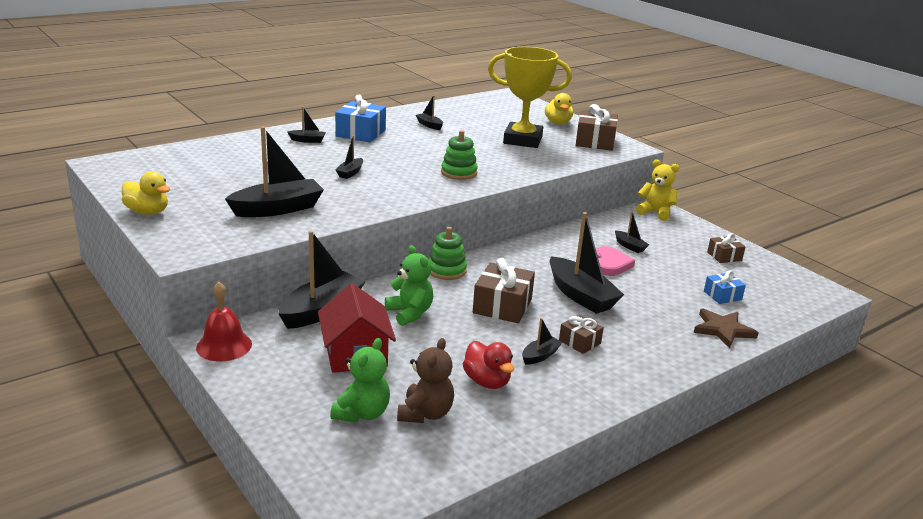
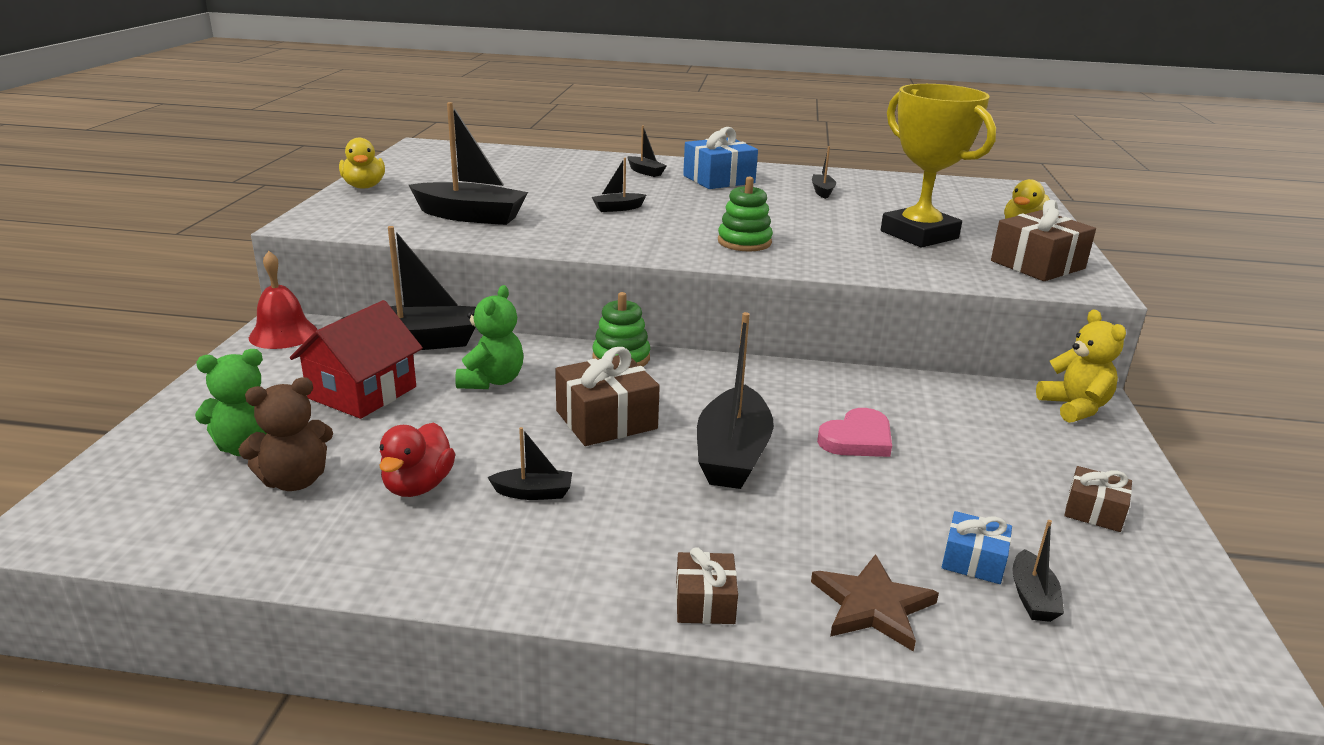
camera: 45 degrees right, 0 degrees up
(579, 342) = (615, 504): brown gift -> brown gift (705, 602)
(629, 246) = (936, 430): black boat -> black boat (1032, 597)

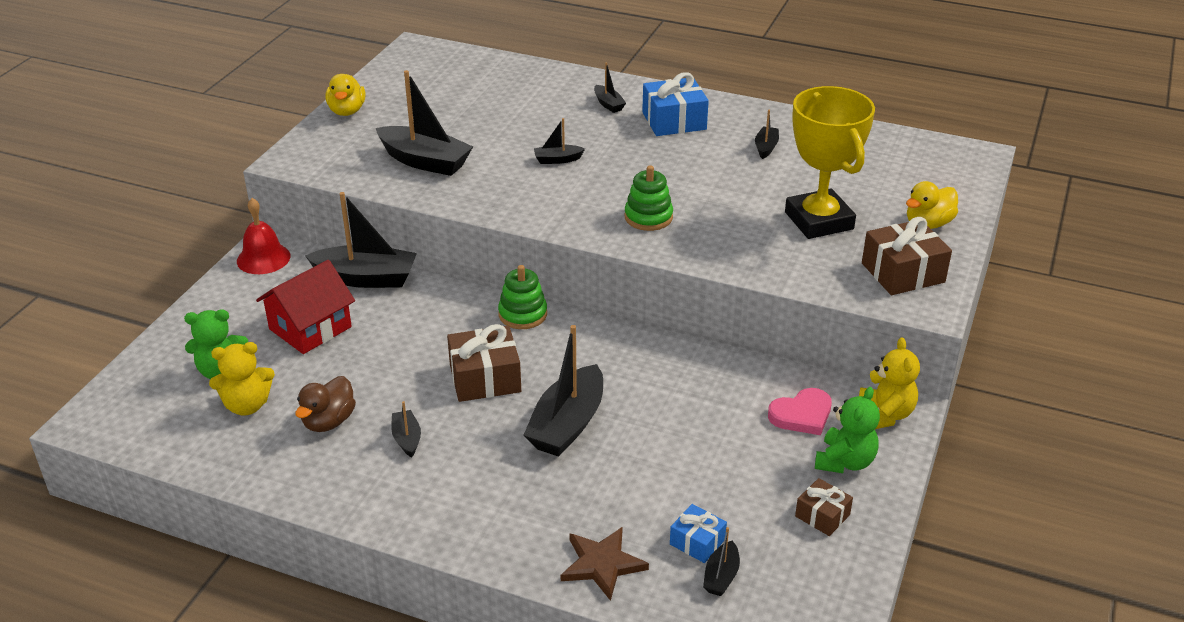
camera: 15 degrees right, 10 degrees up
(295, 481) = (247, 405): brown teddy bear -> yellow teddy bear
(418, 486) = (329, 421): red duck -> brown duck
(492, 381) = (411, 327): green teddy bear -> green teddy bear (845, 462)
(533, 493) = (407, 439): black boat -> black boat turned 120 degrees counterclockwise
(705, 602) = (489, 543): brown gift -> none
(857, 439) = (675, 422): pink heart -> pink heart (802, 415)

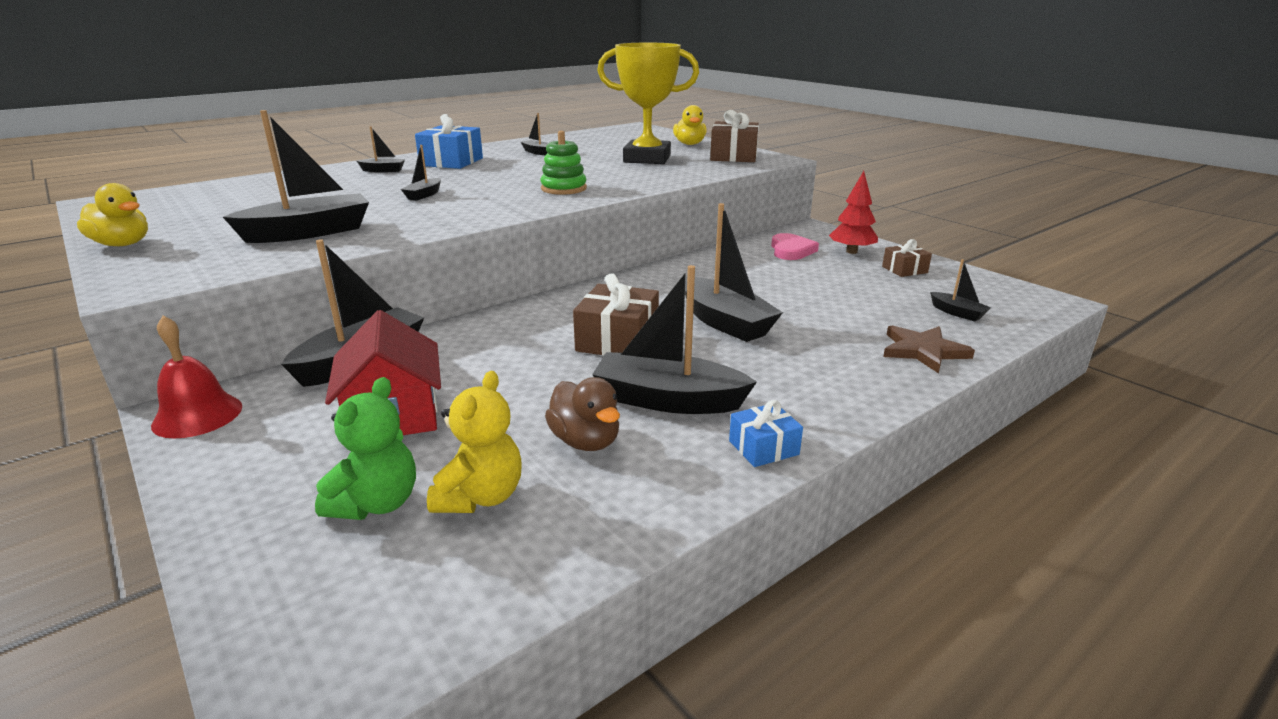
camera: 60 degrees left, 10 degrees down
(407, 439) = (668, 400): black boat -> black boat, size x2.08
(523, 314) = (547, 304): green stacking toy -> none
(697, 542) = (912, 311): blue gift -> blue gift (763, 448)
(845, 462) = (851, 252): green teddy bear -> red tree
(885, 415) = (812, 232): yellow teddy bear -> none

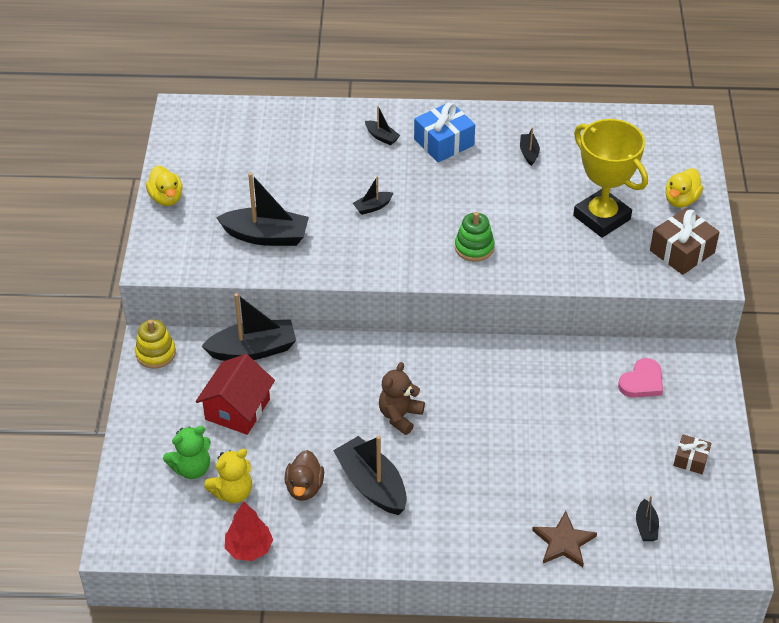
camera: 40 degrees right, 20 degrees up
(197, 415) = (155, 353): red bell -> yellow stacking toy
(617, 340) = (400, 416): brown gift -> brown teddy bear
(724, 322) = (482, 438): black boat -> none
(763, 448) = (378, 547): blue gift -> none
(851, 252) = (687, 412): red tree -> red tree (249, 548)

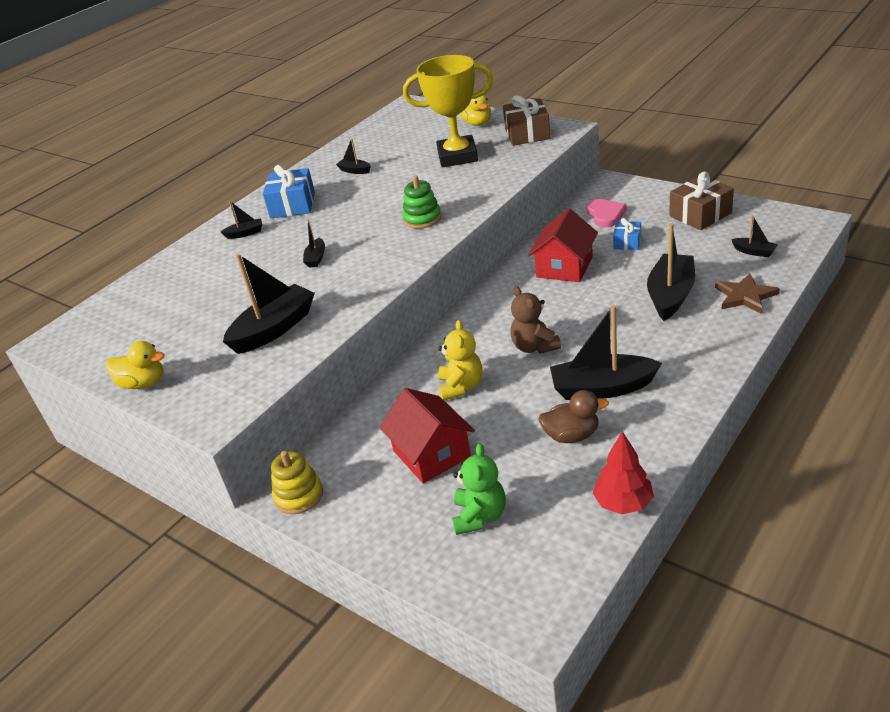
camera: 50 degrees left, 10 degrees down
(232, 492) = (537, 492): yellow teddy bear -> yellow teddy bear (461, 386)
(253, 350) = (367, 418): black boat -> black boat (671, 295)
(304, 487) = (571, 435): brown duck -> brown duck turned 45 degrees counterclockwise
(531, 387) = (564, 267): none -> red house
(602, 418) = (627, 242): none -> blue gift
(691, 459) = (700, 214): brown gift -> brown gift, size x1.73

